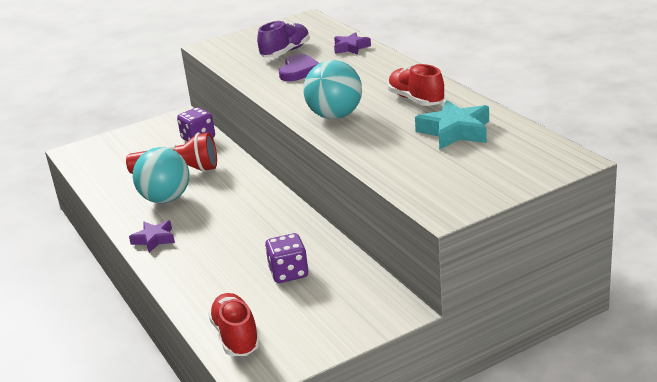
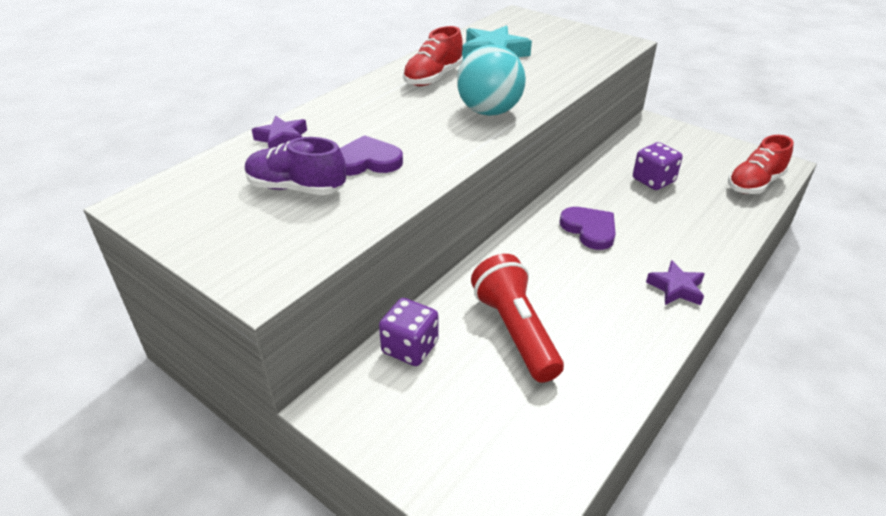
camera: 115 degrees left, 10 degrees up
(166, 199) = (590, 314): turquoise ball -> none
(248, 220) = (589, 229): none -> purple heart

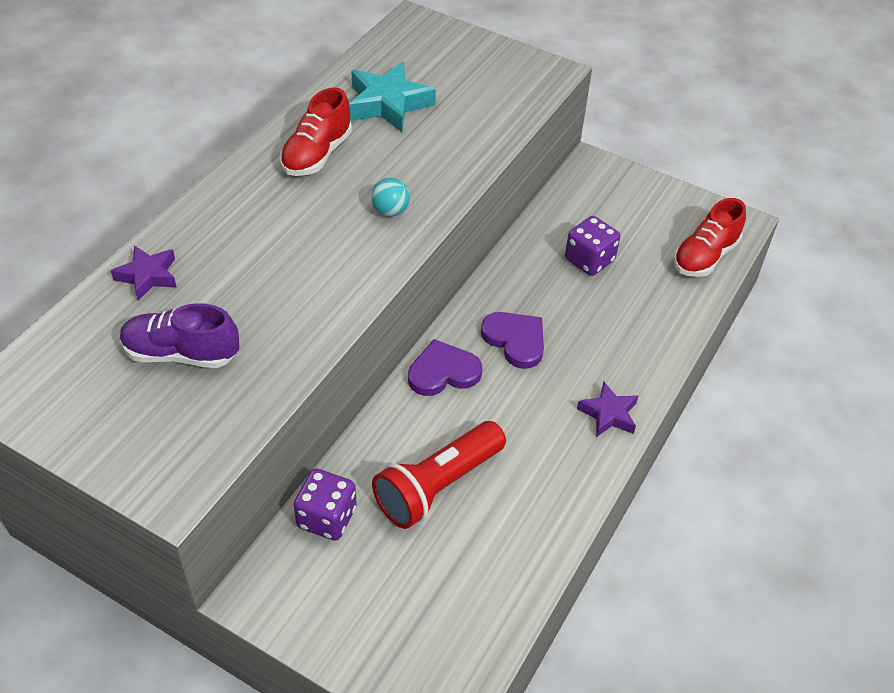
camera: 10 degrees left, 10 degrees up
(367, 161) = (255, 305): purple heart -> purple heart (443, 372)
(489, 111) = (390, 211): turquoise ball -> turquoise ball, size x0.48
(515, 331) = (438, 486): red flashlight -> red flashlight turned 105 degrees counterclockwise

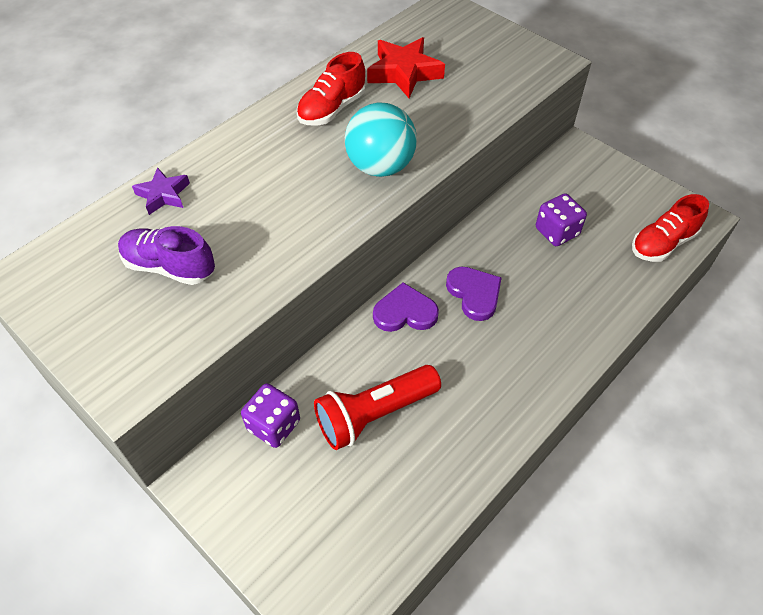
camera: 15 degrees right, 5 degrees up
(388, 104) = (404, 73): turquoise star -> red star
(390, 211) = (380, 166): turquoise ball -> turquoise ball, size x2.08
(608, 414) = (541, 375): purple star -> none

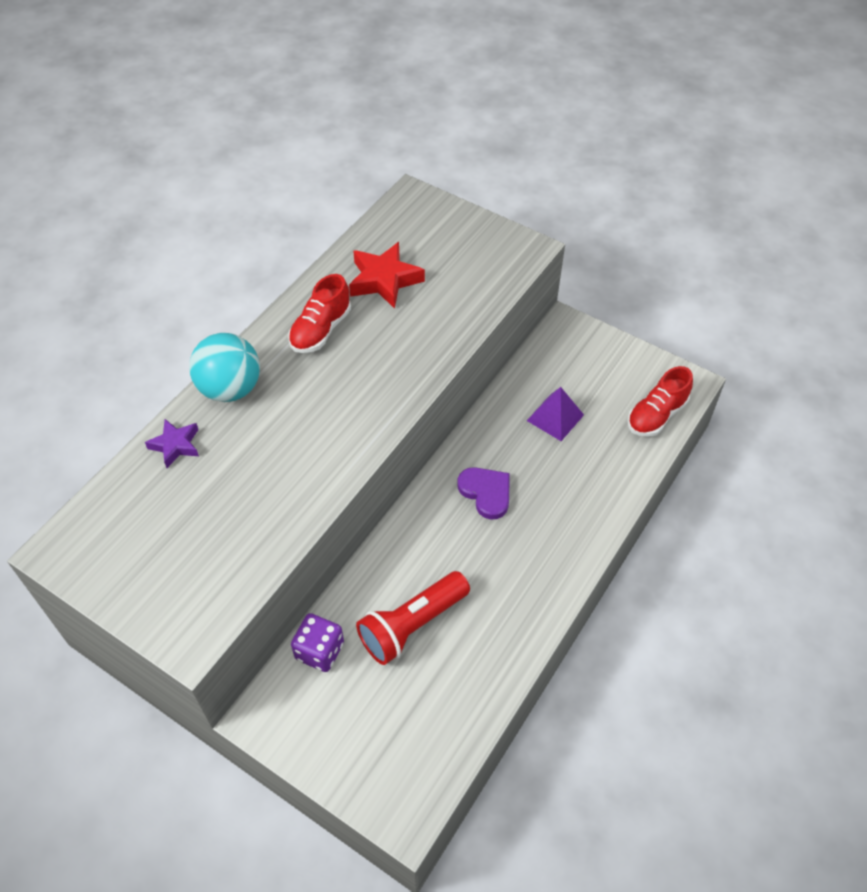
camera: 10 degrees left, 0 degrees up
(169, 267) = (200, 518): purple shoe -> none
(380, 166) = (380, 386): turquoise ball -> turquoise ball (230, 389)
(405, 312) = (423, 521): purple heart -> none
(556, 232) = (555, 417): purple dice -> purple pyramid

